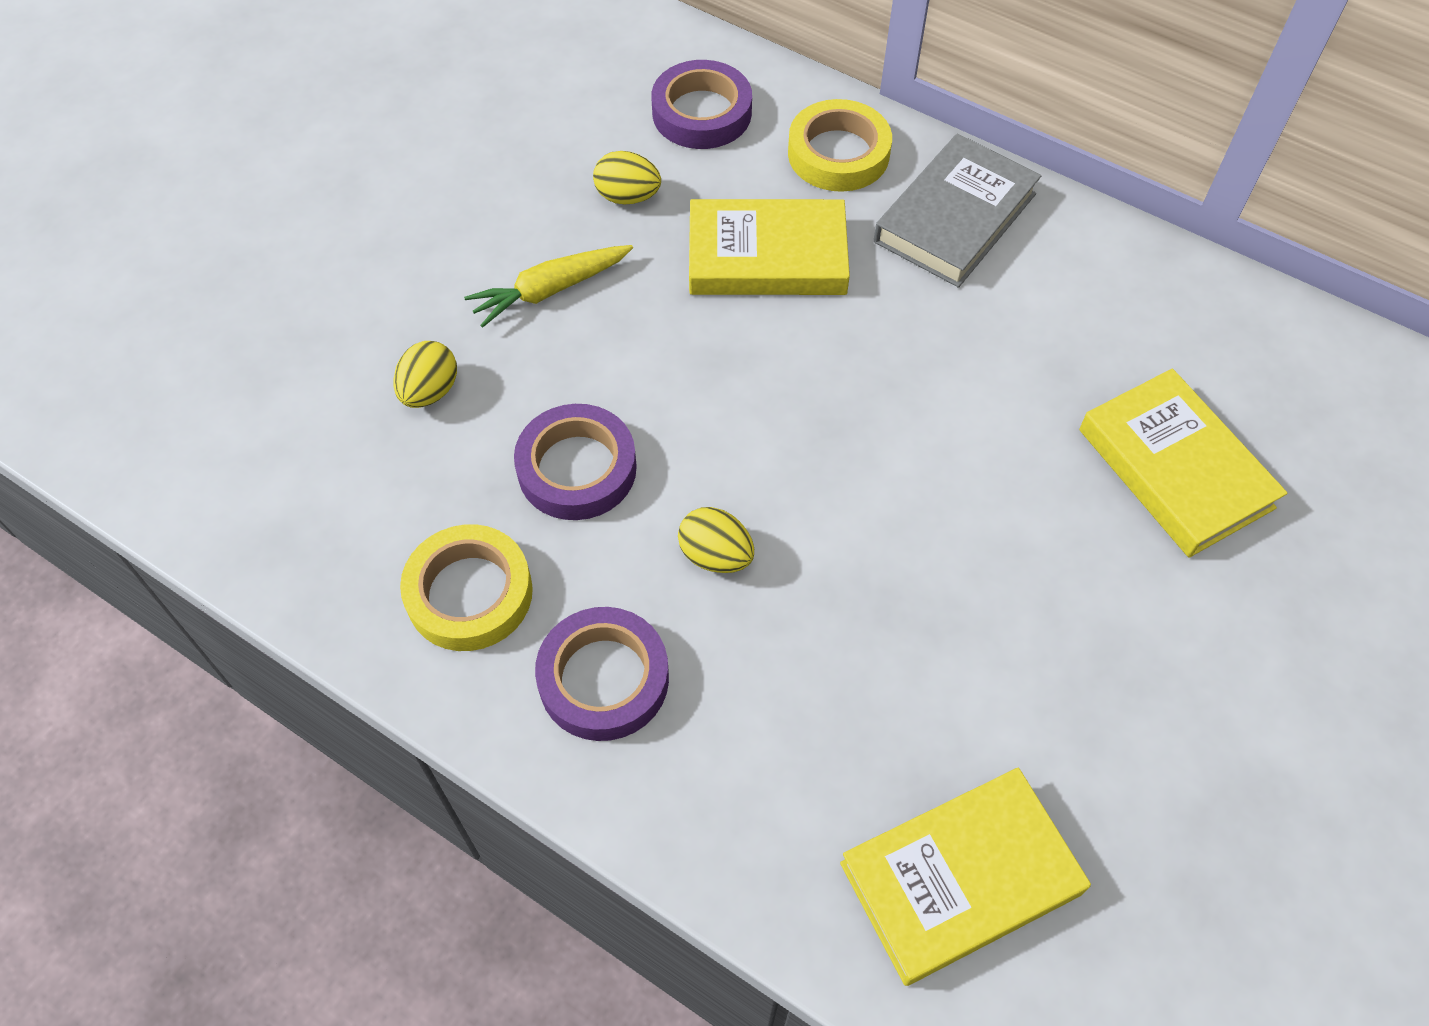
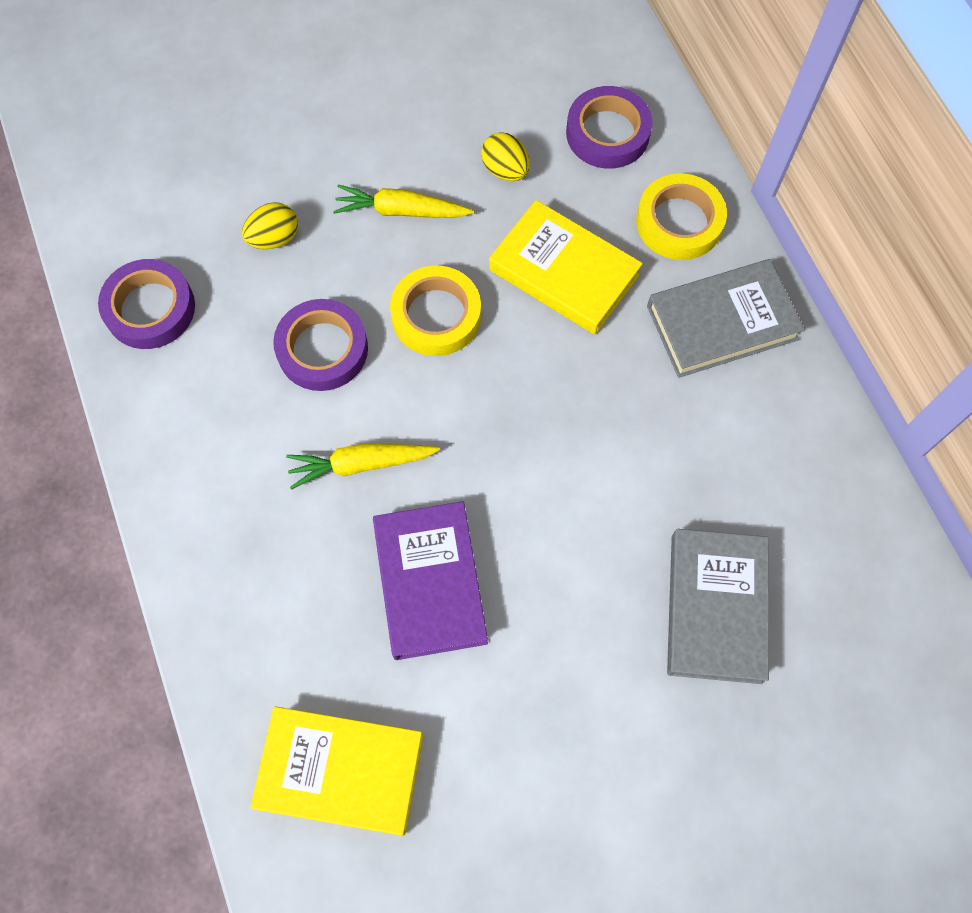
camera: 35 degrees right, 10 degrees up
(469, 593) = (198, 391): yellow tape -> yellow tape (436, 315)
(603, 679) = (233, 499): purple tape -> purple tape (150, 308)
(715, 555) = (361, 464): yellow egg -> yellow carrot
(887, 624) = (430, 582): none -> purple book
(1175, 468) = (715, 608): yellow book -> grey book

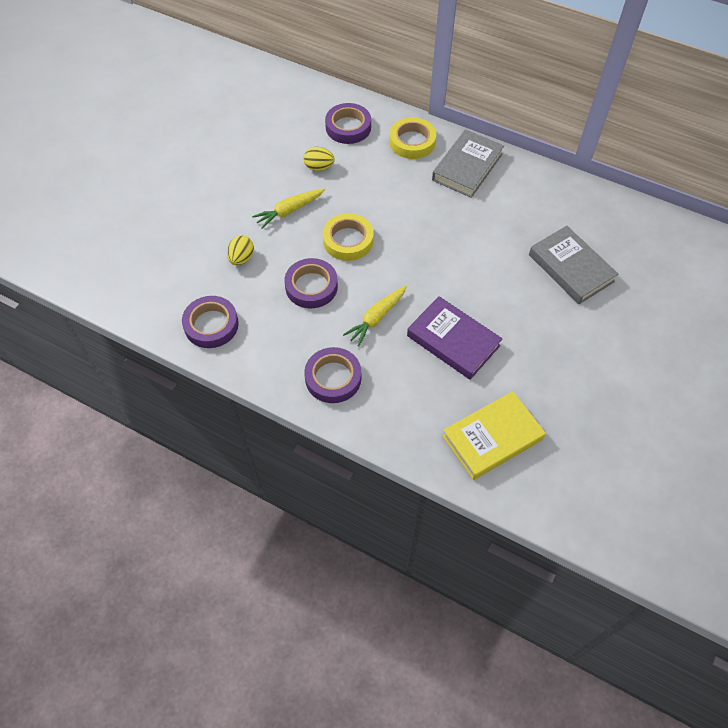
camera: 40 degrees left, 10 degrees down
(223, 507) = (333, 378): none -> purple tape
(564, 272) = (385, 189): yellow book -> none

